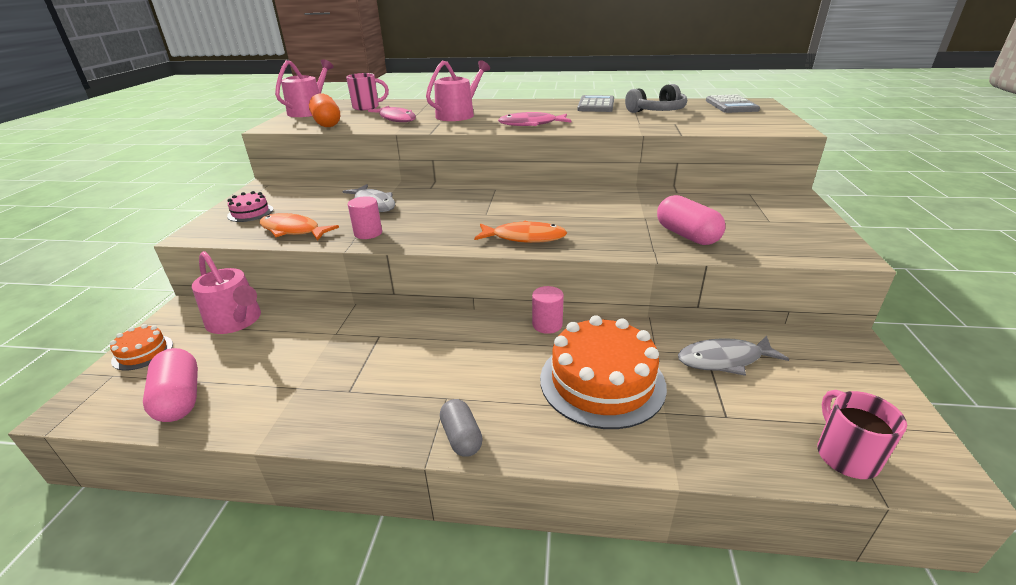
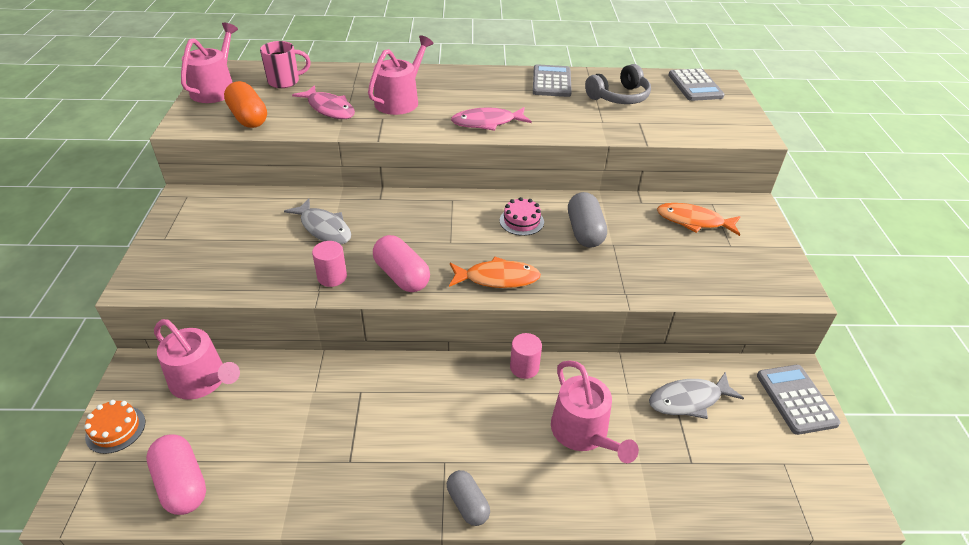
camera: 10 degrees left, 10 degrees up
(250, 212) = (186, 246): pink cake -> pink cake (521, 221)
(293, 230) = (247, 275): orange fish -> orange fish (694, 221)
(602, 381) = (583, 433): orange cake -> pink watering can
(617, 209) = (584, 232): none -> grey capsule
(686, 235) = (654, 270): pink capsule -> pink capsule (401, 276)
(845, 455) = (784, 494): pink mug -> none
(853, 365) = (796, 399): none -> grey calculator

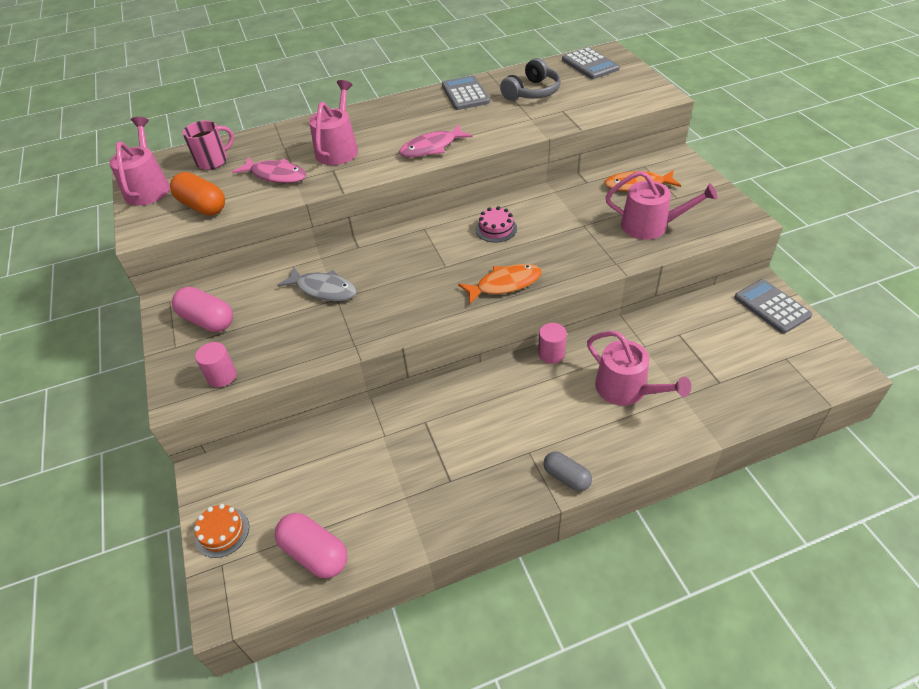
camera: 15 degrees left, 5 degrees up
(202, 381) = (276, 463): pink watering can -> pink watering can (650, 225)
(332, 277) = (359, 330): pink cylinder -> pink cylinder (222, 376)
(401, 276) = (421, 309): pink capsule -> pink capsule (207, 320)
(584, 232) = (554, 221): grey capsule -> none
(689, 400) = (693, 335): grey fish -> none

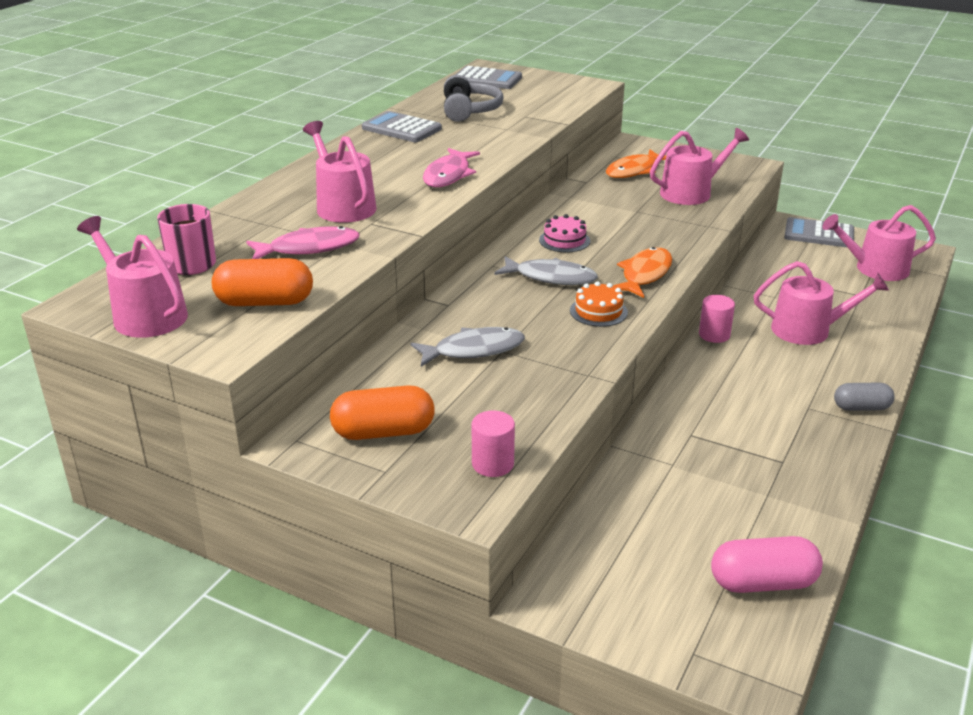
camera: 45 degrees left, 15 degrees down
(207, 320) = (383, 432): pink capsule -> orange capsule
(222, 532) = (648, 630): orange cake -> orange cake (598, 311)
(443, 256) = (551, 277): none -> grey fish
(772, 365) = (875, 269): none -> pink watering can

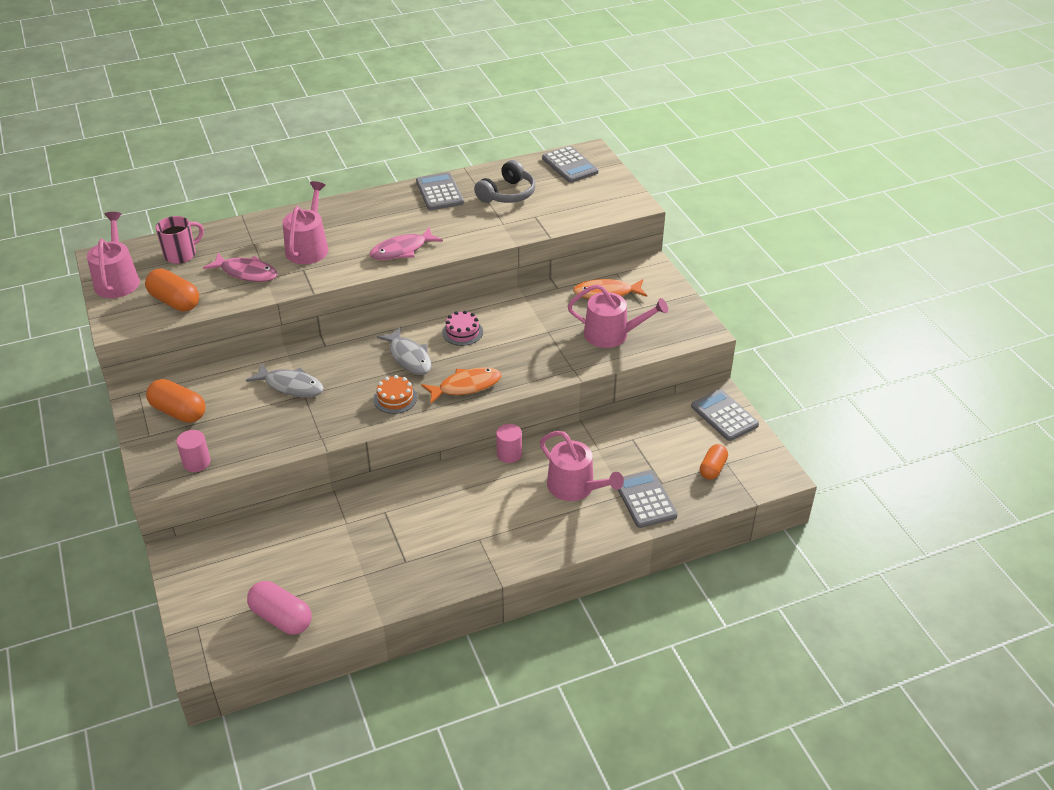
camera: 40 degrees right, 10 degrees up
(861, 407) = (510, 560): grey capsule -> none
(871, 311) = (645, 499): none -> grey calculator
(875, 269) = (712, 468): pink watering can -> orange capsule

